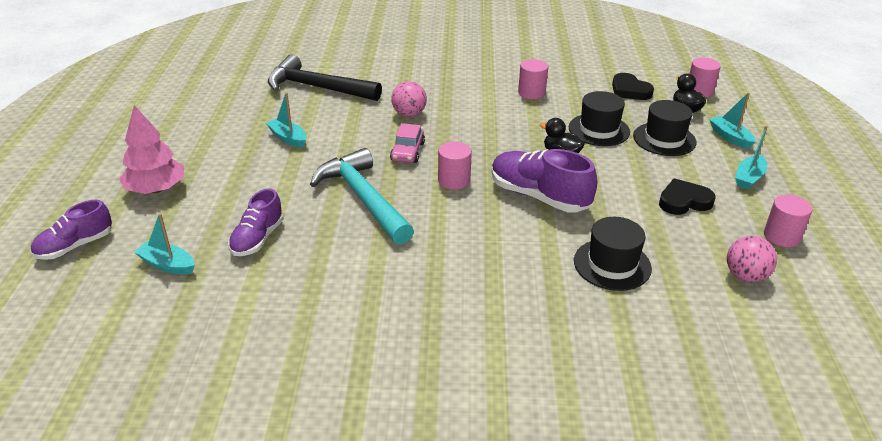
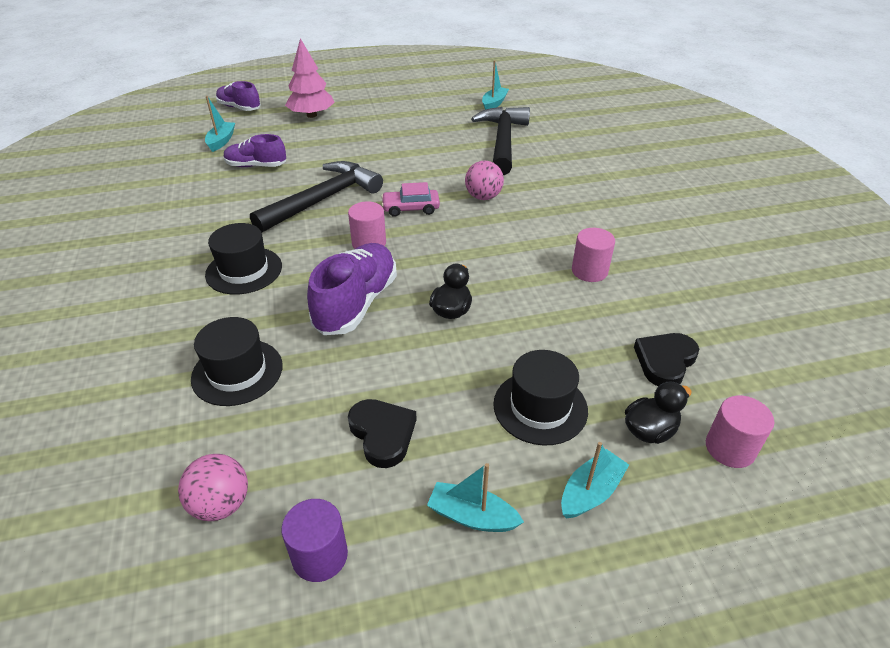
camera: 75 degrees right, 5 degrees up
(288, 138) = (406, 147): turquoise boat -> turquoise boat (494, 103)
(363, 198) = (323, 200): turquoise hammer -> black hammer
(599, 130) = (529, 338): black hat -> black hat (244, 270)
(781, 236) = (320, 556): pink cylinder -> purple cylinder

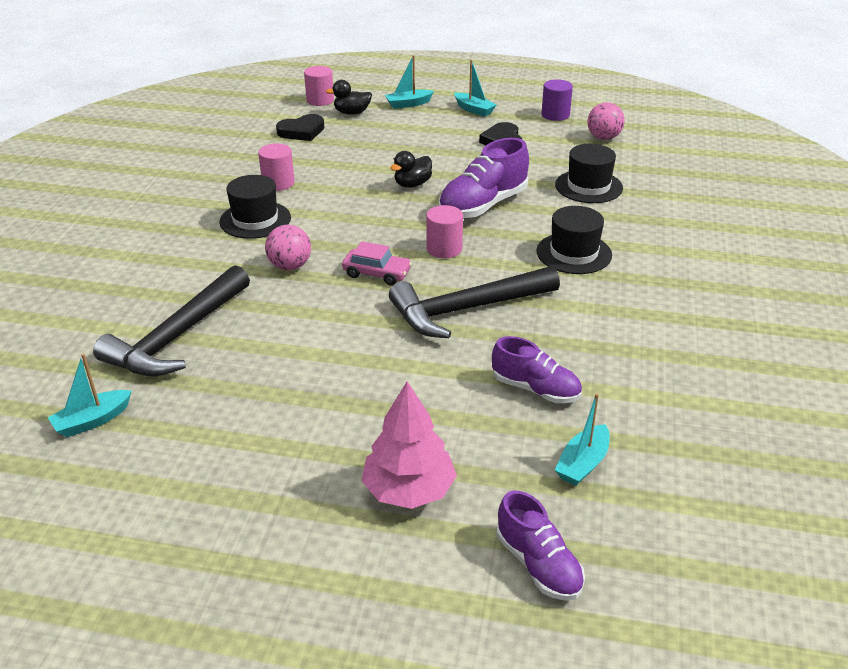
camera: 155 degrees left, 5 degrees down
(540, 407) = (401, 132): black hat -> black hat (255, 220)

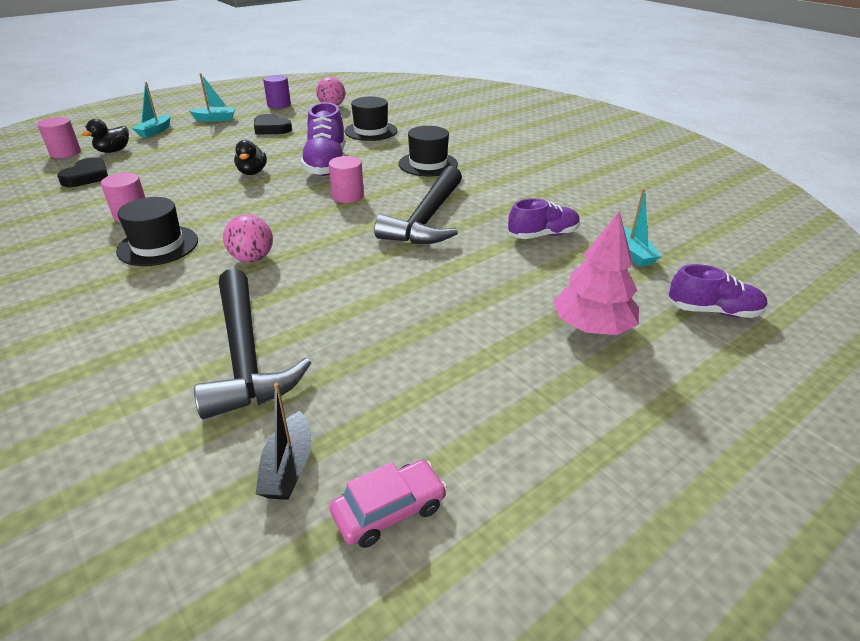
camera: 50 degrees left, 0 degrees up
(92, 421) = (288, 467): turquoise boat -> black boat
(377, 273) = (329, 230): pink car -> pink car (389, 510)

